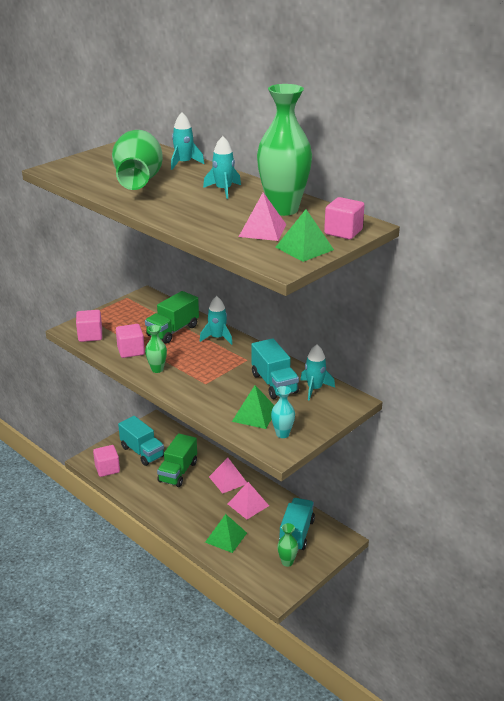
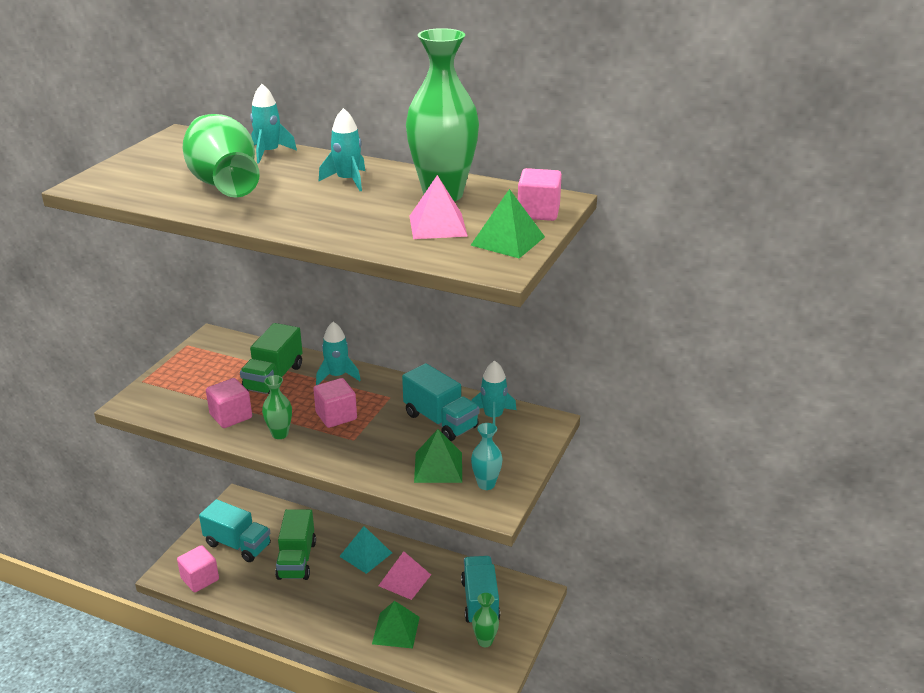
camera: 20 degrees left, 0 degrees up
(90, 335) = (163, 406): pink cube -> pink cube (336, 416)
(228, 480) = (365, 554): pink pyramid -> turquoise pyramid

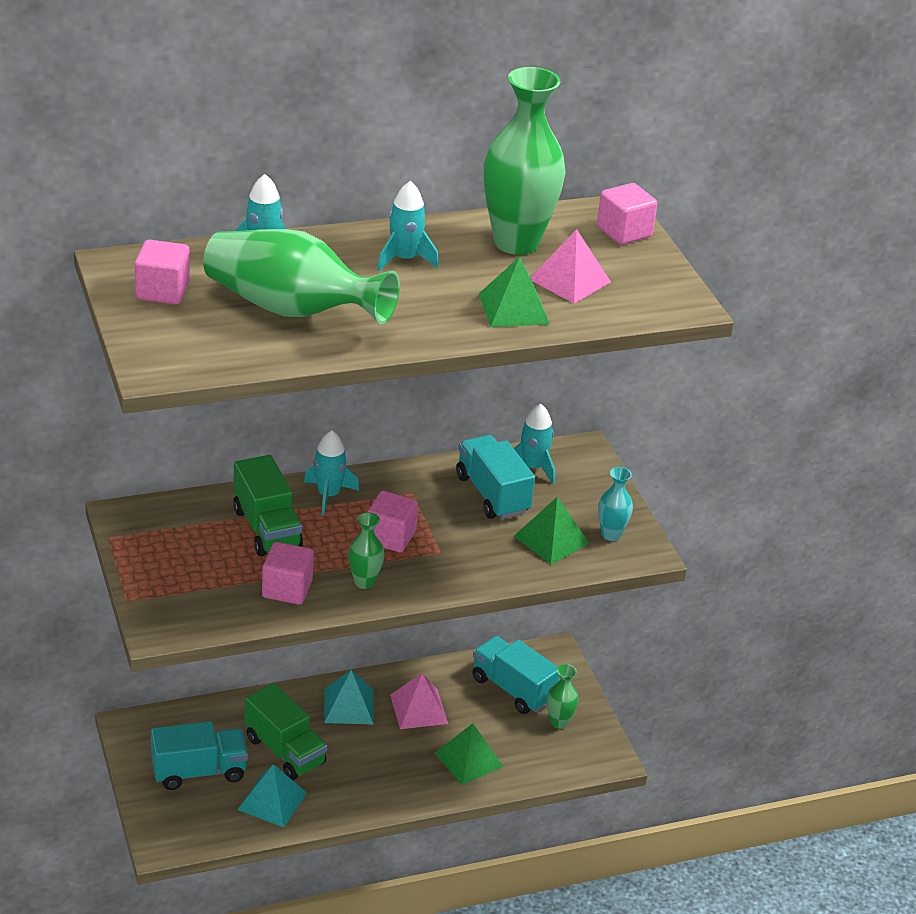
camera: 45 degrees left, 5 degrees up
(200, 579) = (206, 828): pink cube -> pink cube (162, 291)
(252, 585) = (272, 801): none -> turquoise pyramid
(440, 421) = (492, 494): turquoise truck -> turquoise truck turned 120 degrees counterclockwise
(508, 241) = (648, 273): green pyramid -> green pyramid (514, 308)

